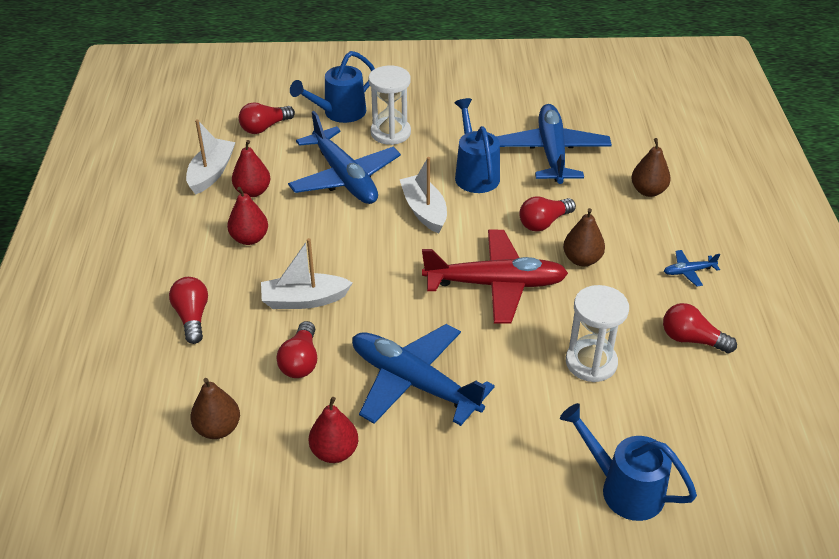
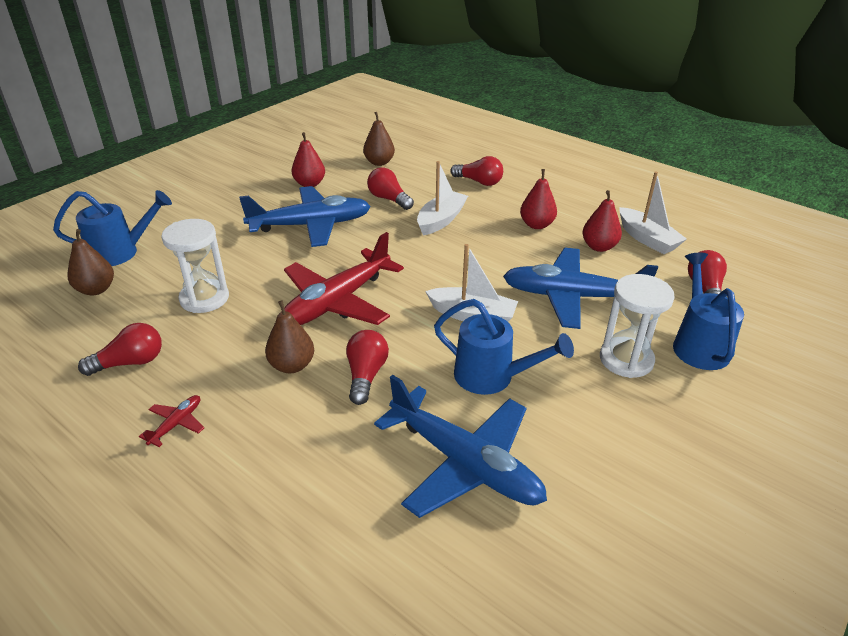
camera: 130 degrees right, 5 degrees down
(648, 191) = (303, 496): brown pear -> brown pear (96, 289)
(688, 271) = (176, 424): blue plane -> red plane

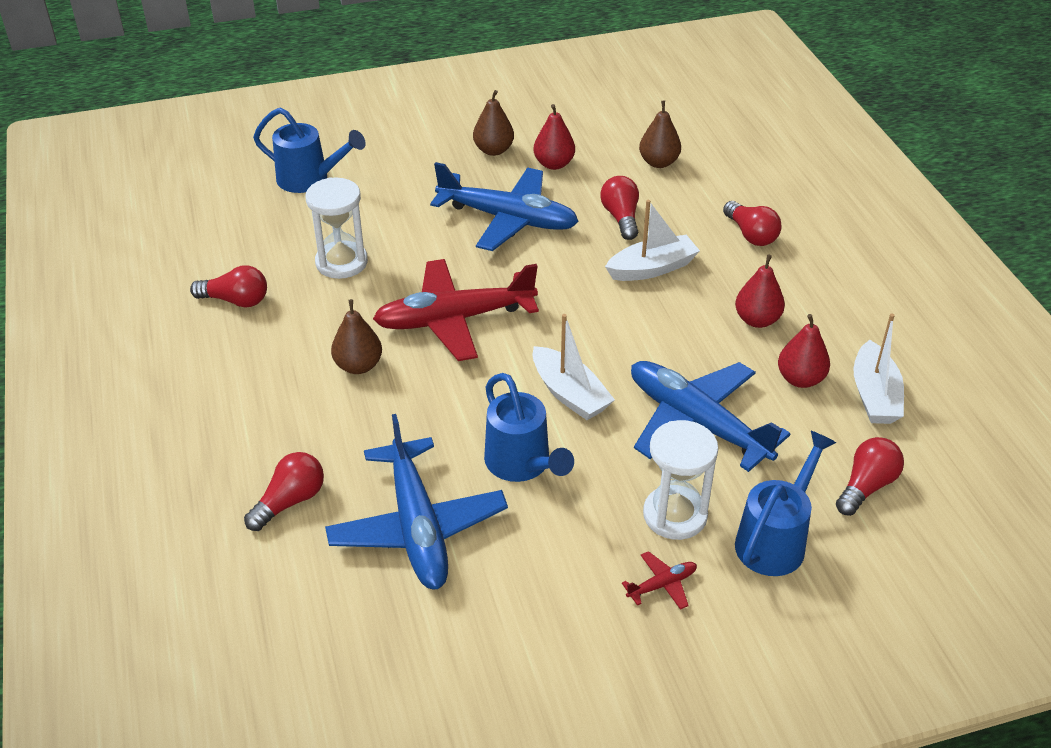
camera: 35 degrees right, 5 degrees up
(96, 289) = (261, 213): brown pear -> brown pear (493, 150)
(176, 424) = (228, 374): red plane -> red plane (662, 585)
(366, 375) = (412, 406): red light bulb -> red light bulb (290, 501)

